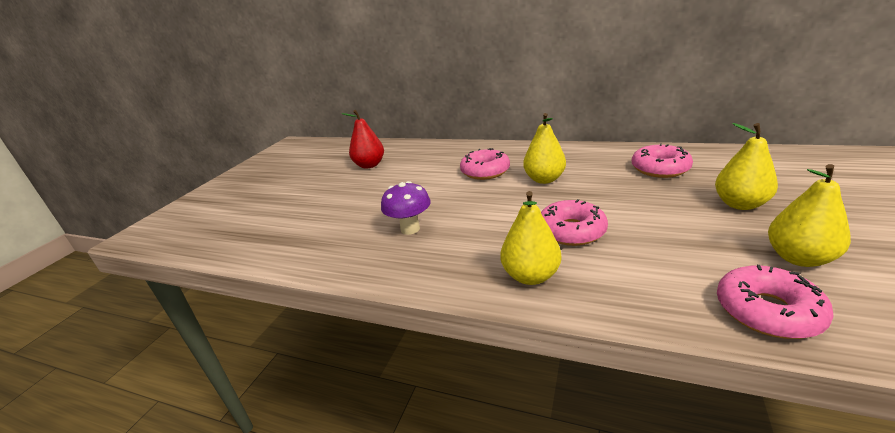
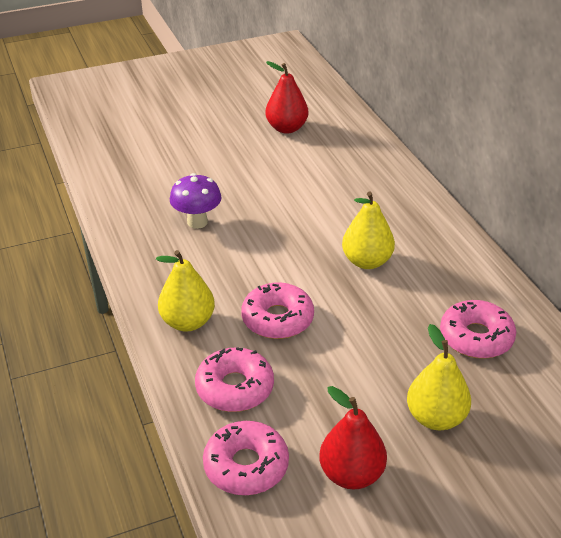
camera: 45 degrees right, 10 degrees up
(485, 171) = (347, 212): pink donut -> pink donut (235, 388)
(798, 258) = (351, 474): yellow pear -> red pear

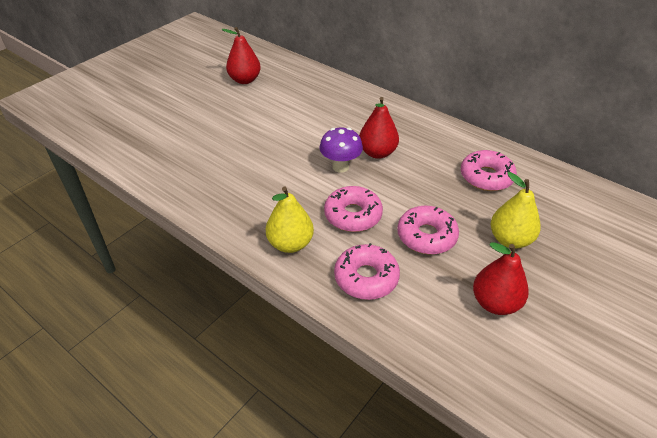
camera: 30 degrees left, 5 degrees up
(197, 222) = (235, 167): purple mushroom -> purple mushroom (340, 167)
(246, 466) = (423, 332): pink donut -> pink donut (426, 236)
(367, 261) = (377, 153): yellow pear -> red pear

